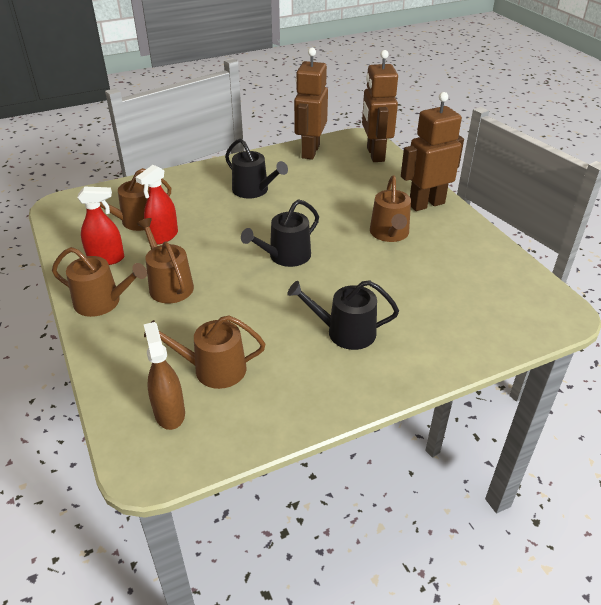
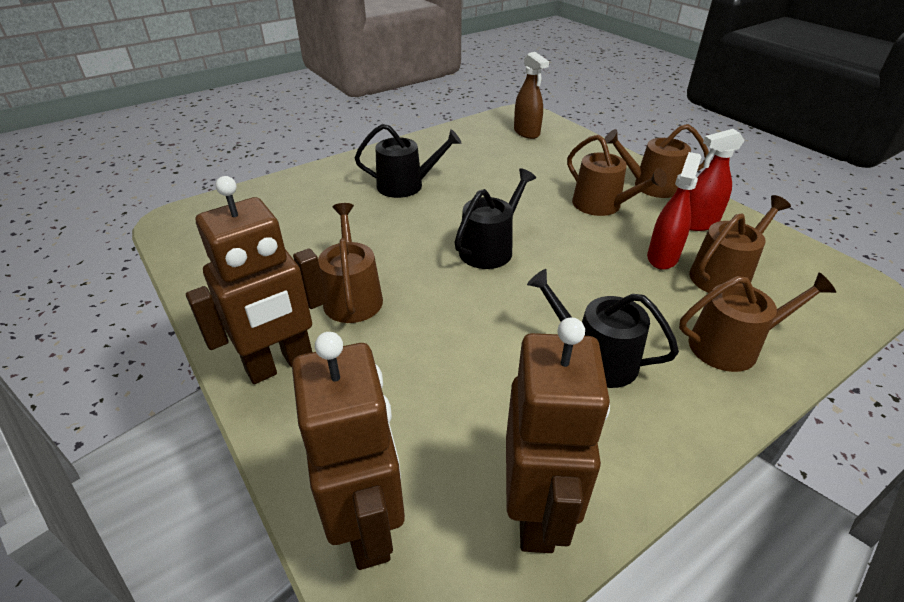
camera: 170 degrees right, 0 degrees up
(213, 369) = (511, 154): brown watering can -> brown watering can (731, 346)

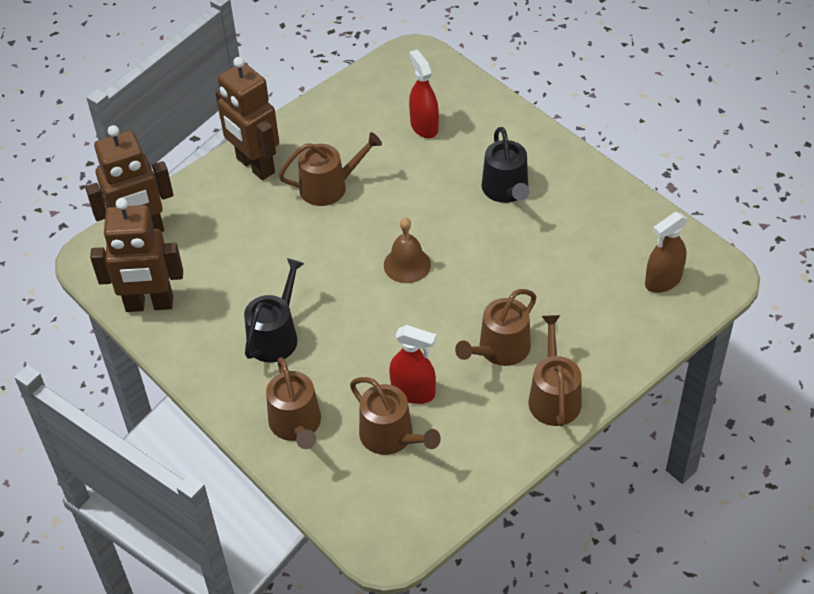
camera: 85 degrees right, 10 degrees up
(490, 248) = (407, 264): black watering can -> brown bell
(698, 223) = (480, 430): red spray bottle -> red spray bottle (424, 126)

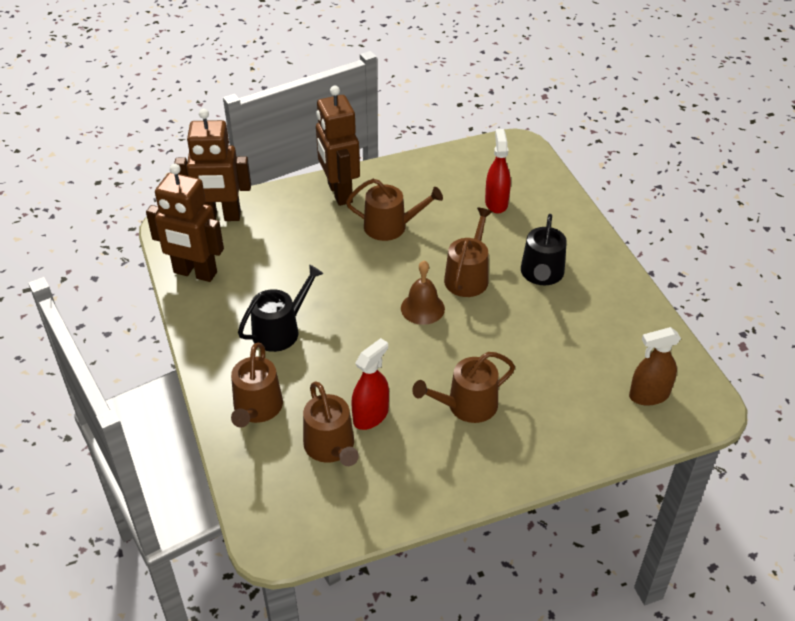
camera: 20 degrees right, 5 degrees down
(413, 392) = (371, 416): red spray bottle -> red spray bottle turned 90 degrees counterclockwise
(554, 396) = (495, 463): brown watering can -> brown watering can (468, 276)

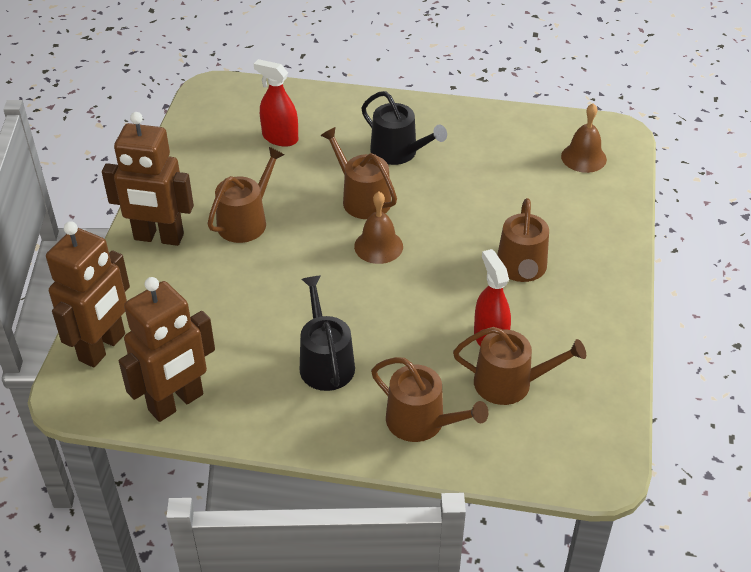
camera: 60 degrees left, 0 degrees up
(649, 395) = (583, 157): brown spray bottle -> brown bell

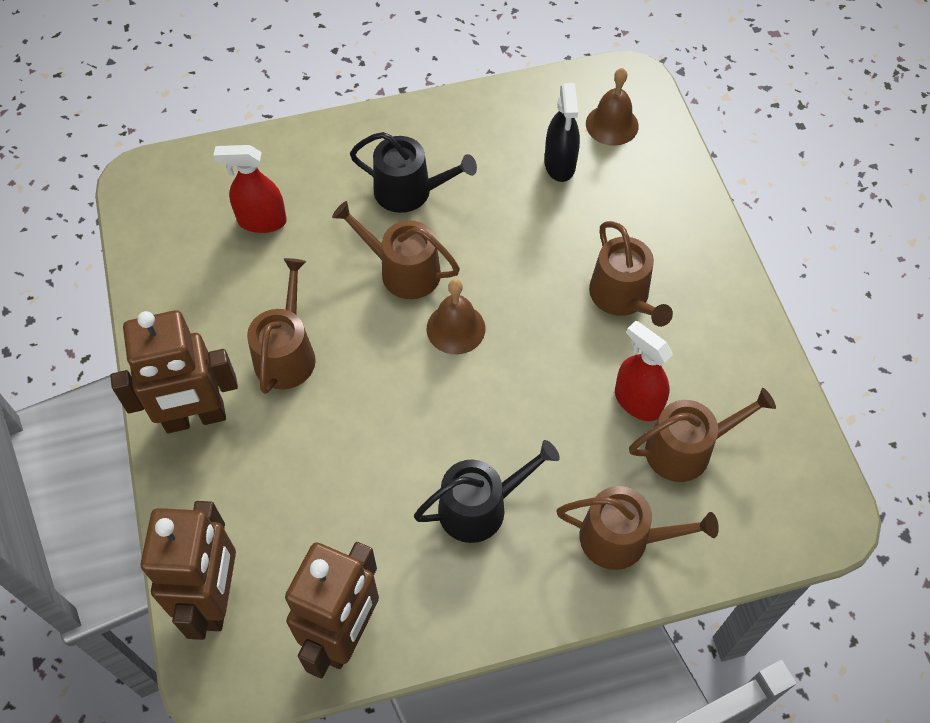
camera: 25 degrees left, 15 degrees up
(325, 362) = (480, 507): black watering can -> black watering can turned 105 degrees clockwise
(525, 170) = (560, 164): none -> black spray bottle

